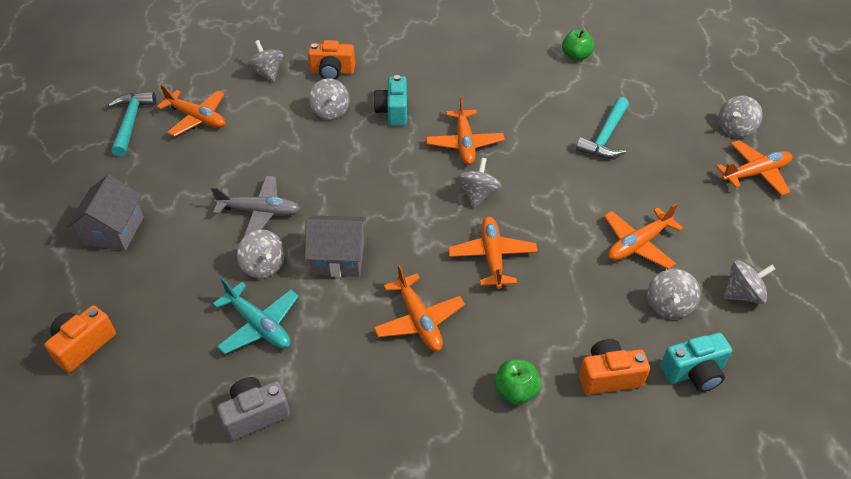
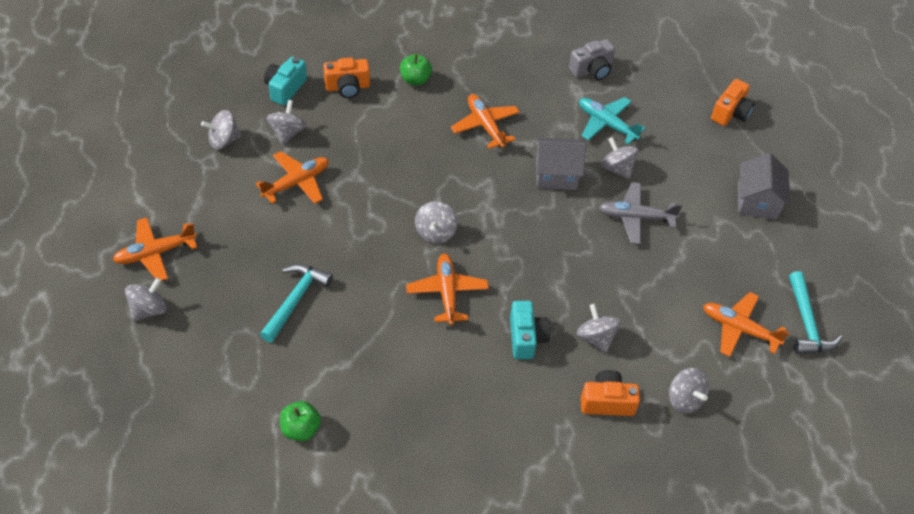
camera: 175 degrees right, 5 degrees up
(492, 257) = (425, 173): orange plane -> none
(694, 372) = (285, 88): turquoise camera -> turquoise camera turned 45 degrees counterclockwise

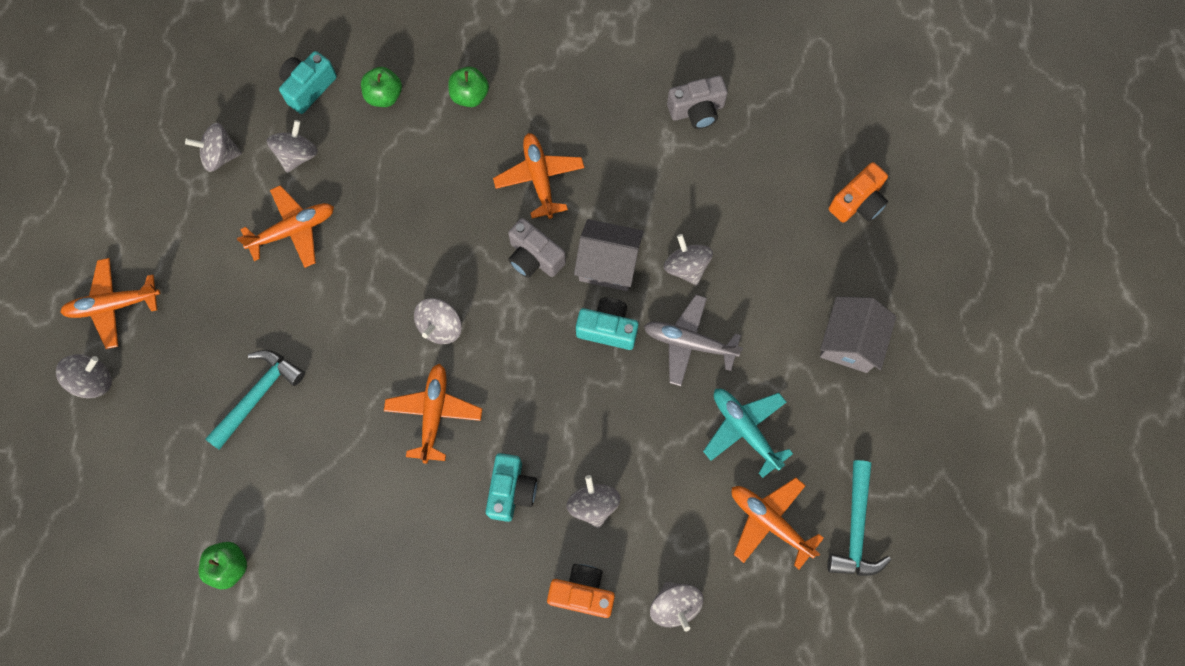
camera: 15 degrees right, 20 degrees up
(347, 87) = (384, 96): orange camera -> green apple
(497, 177) = (534, 257): none -> grey camera
(569, 216) = (607, 328): none -> turquoise camera
(606, 124) = (692, 197): turquoise plane -> turquoise plane (744, 429)

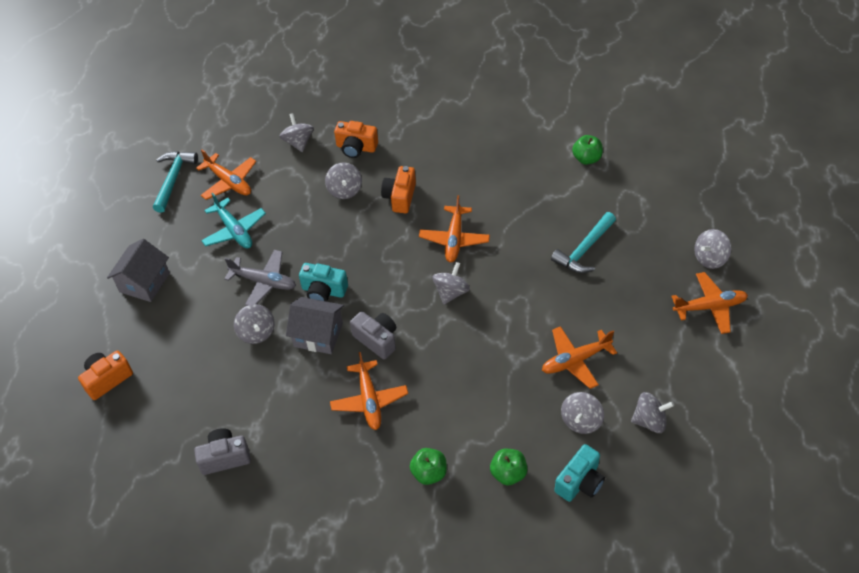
camera: 175 degrees left, 20 degrees down
(511, 490) = (400, 197): turquoise camera -> orange camera

